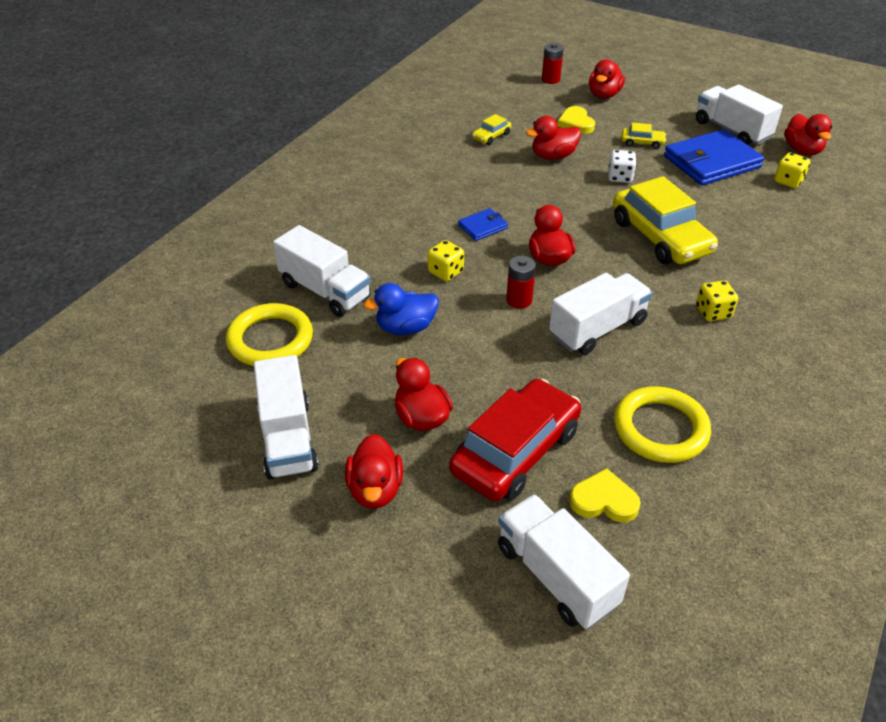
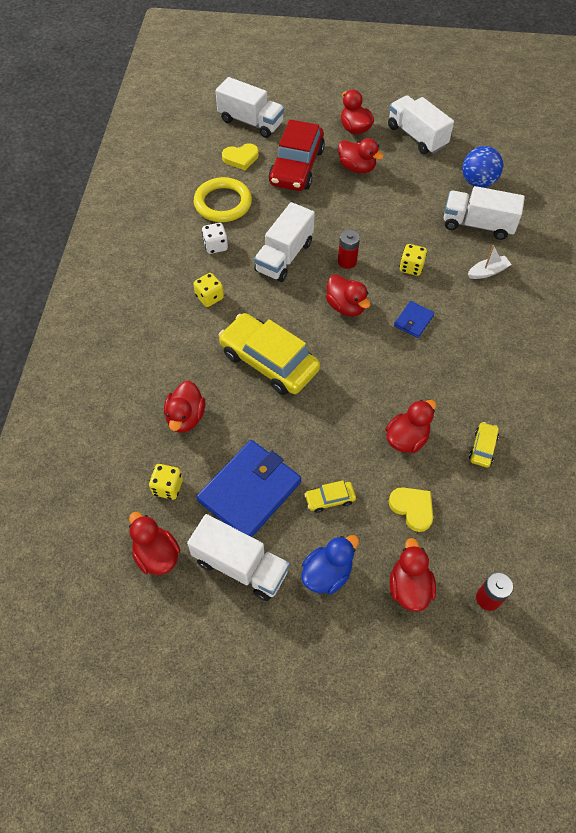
camera: 155 degrees right, 15 degrees up
(270, 340) = (478, 182): yellow ring -> blue ball
(363, 244) = (487, 272): none -> white boat
(405, 327) = (405, 216): blue duck -> blue duck (327, 573)
(620, 177) = (330, 429): white dice -> white dice (215, 246)
(763, 219) = (186, 417): none -> red duck

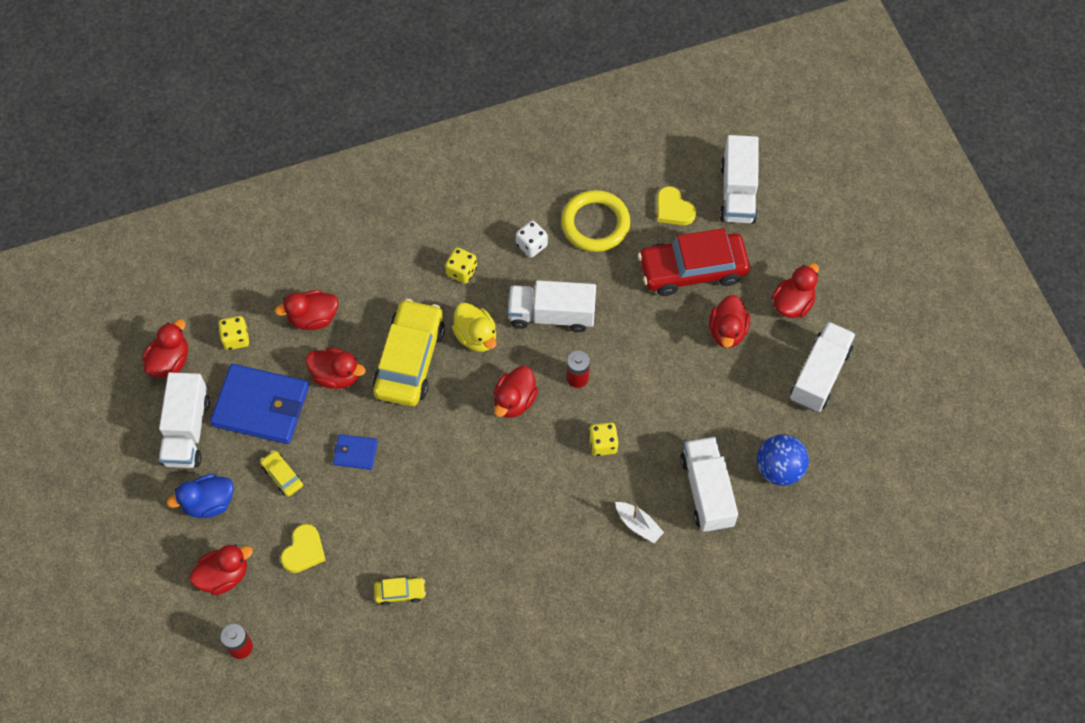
camera: 65 degrees right, 5 degrees up
(274, 310) = (476, 336): none -> yellow duck
(327, 573) = (209, 503): blue duck -> blue duck turned 135 degrees clockwise
(406, 438) = (378, 518): red duck -> red duck (336, 376)
(413, 321) = (528, 473): blue wallet -> blue wallet (355, 453)

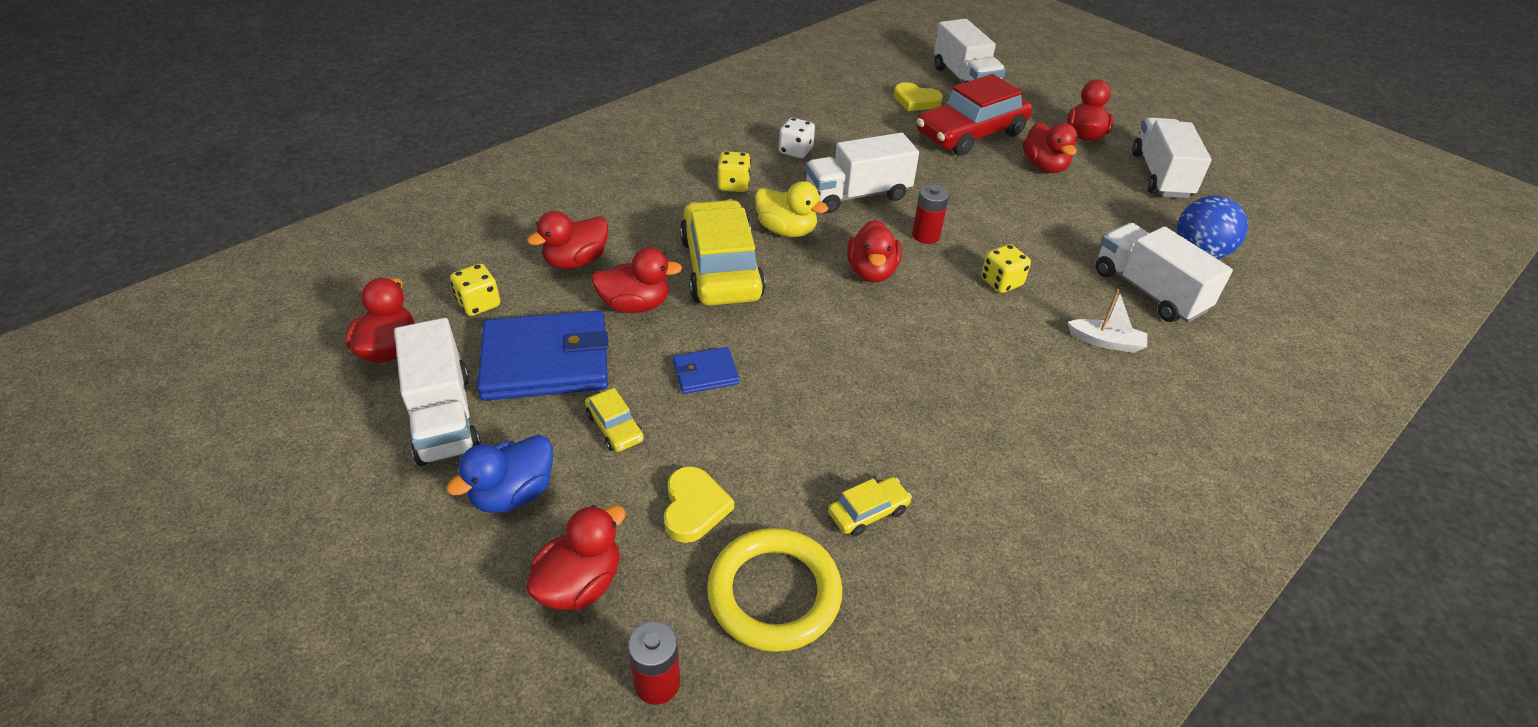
camera: 25 degrees left, 20 degrees down
(282, 476) = (615, 427): yellow car -> yellow car turned 150 degrees counterclockwise
(595, 223) = (849, 124): yellow ring -> yellow ring (774, 593)

